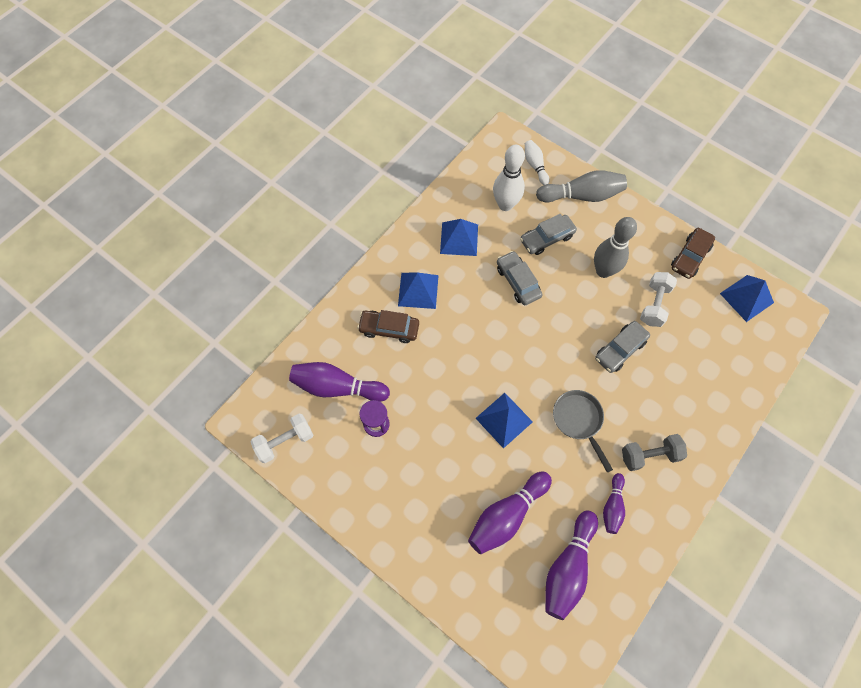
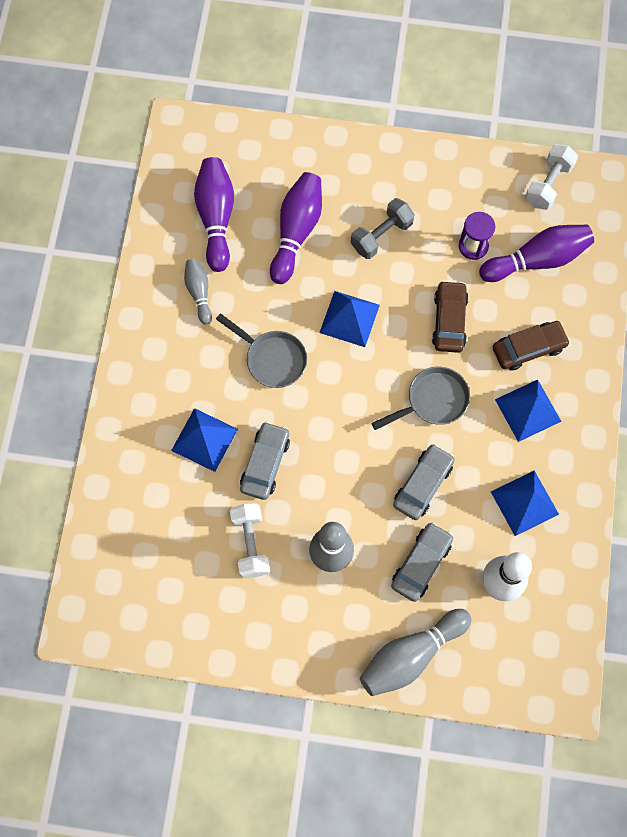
camera: 150 degrees right, 5 degrees up
(478, 329) = (432, 401): none -> grey pan
(518, 282) = (423, 484): grey car -> grey car turned 90 degrees counterclockwise
(535, 166) = (496, 669): white bowling pin -> none
(612, 506) = (199, 293): purple bowling pin -> grey bowling pin
(649, 455) = (183, 362): grey dumbbell -> grey dumbbell (381, 235)
(690, 257) = (234, 637): brown car -> brown car (449, 321)
(746, 298) = (143, 615): blue pyramid -> blue pyramid (204, 439)

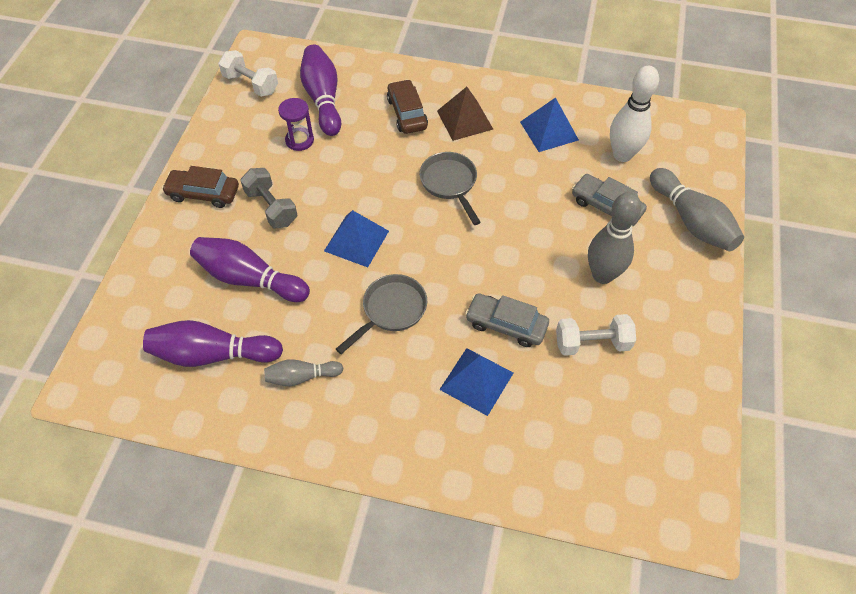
camera: 85 degrees left, 15 degrees down
(423, 484) = (531, 198): grey car -> none
(449, 321) = (371, 164): brown car -> brown car (203, 193)
(528, 410) = (464, 120): blue pyramid -> brown pyramid

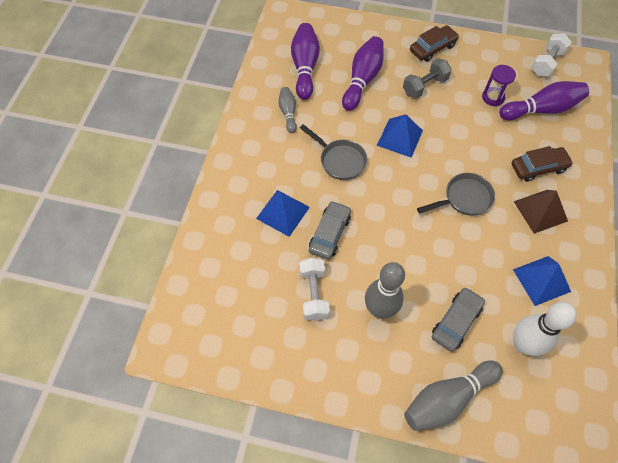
camera: 90 degrees right, 5 degrees up
(203, 193) = (432, 48): brown car -> brown car turned 45 degrees clockwise

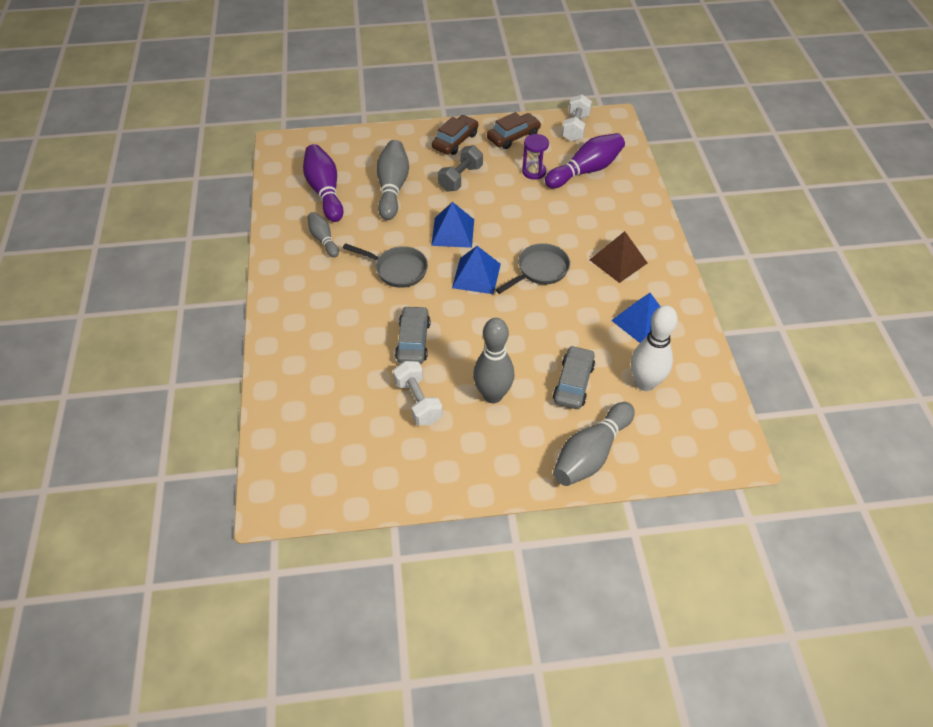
camera: 20 degrees left, 10 degrees down
(283, 212) = (354, 335): blue pyramid -> blue pyramid (476, 275)
(362, 80) = (392, 188): purple bowling pin -> grey bowling pin
(538, 167) = (602, 223): brown car -> brown car (513, 136)

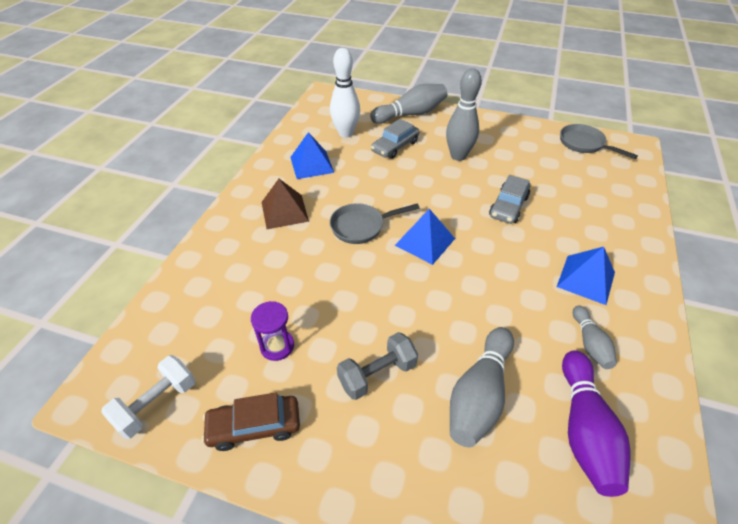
camera: 155 degrees left, 5 degrees down
(397, 269) = (505, 274): grey pan -> grey pan (584, 144)
(418, 401) = (517, 167): white dumbbell -> none
(452, 232) = (426, 297): blue pyramid -> blue pyramid (586, 279)
(455, 141) = (346, 457): brown car -> none
(585, 171) = (216, 322): purple bowling pin -> none

